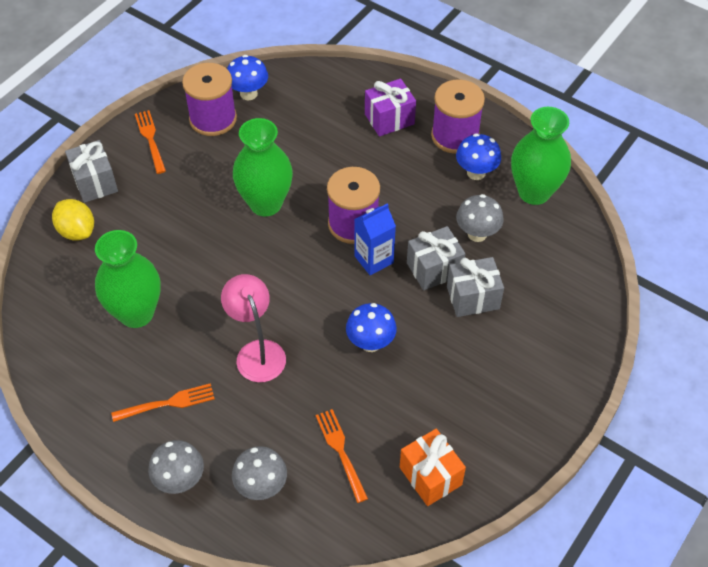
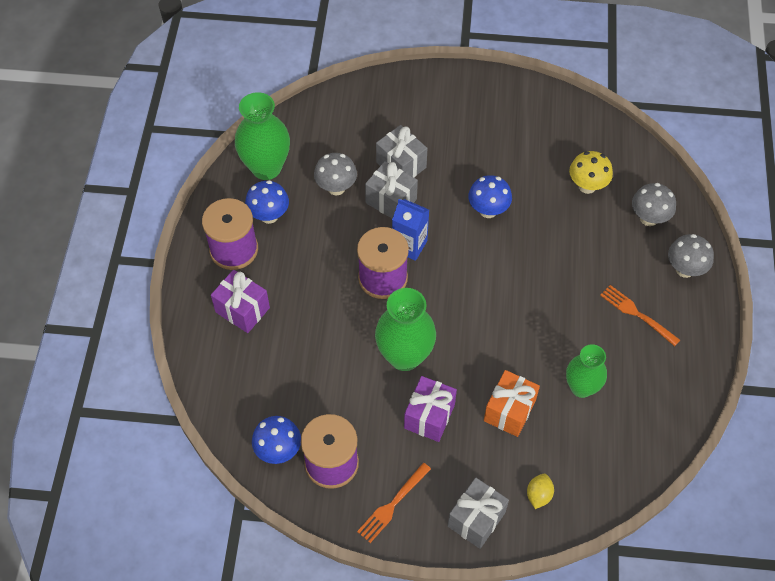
camera: 120 degrees left, 5 degrees up
(77, 231) = (538, 495): yellow lemon -> yellow lemon, size x0.64
(136, 313) = (581, 387): green vase -> green vase, size x0.66
(200, 194) = (429, 416): none -> purple gift
(257, 352) = (550, 280): pink lamp -> none
(340, 451) = (587, 186): orange fork -> yellow mushroom
(430, 476) = (564, 128): orange gift -> orange gift (509, 411)

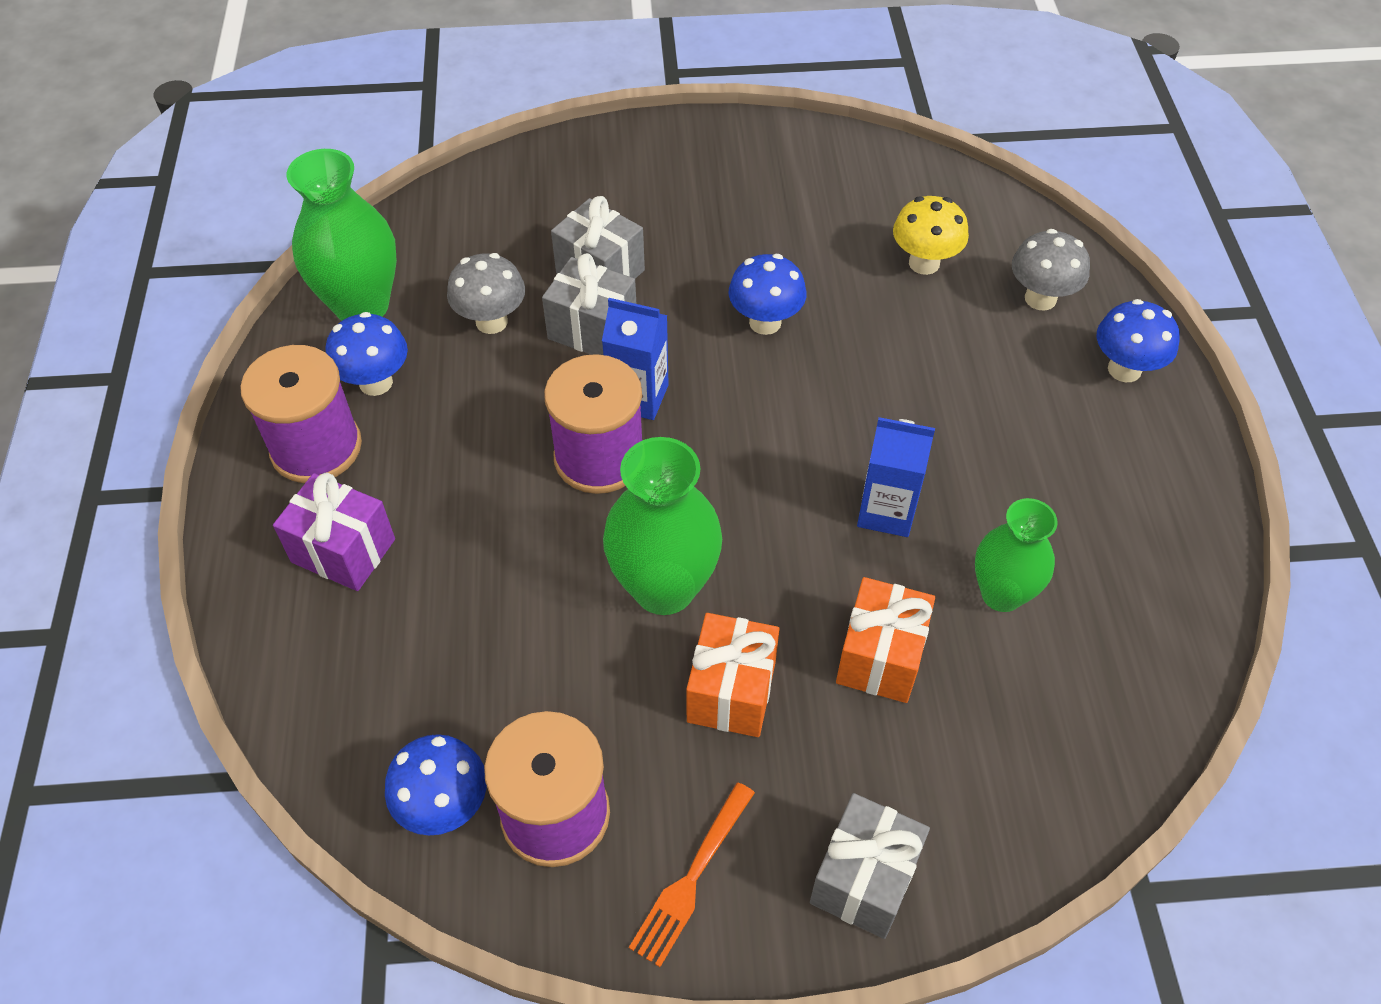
camera: 10 degrees left, 5 degrees down
(429, 416) = (731, 691): purple gift -> orange gift
(531, 332) = (886, 511): none -> blue carton
(538, 495) = (974, 809): yellow lemon -> none
(636, 314) = (1064, 453): orange fork -> none
(684, 269) = (1124, 369): grey mushroom -> blue mushroom

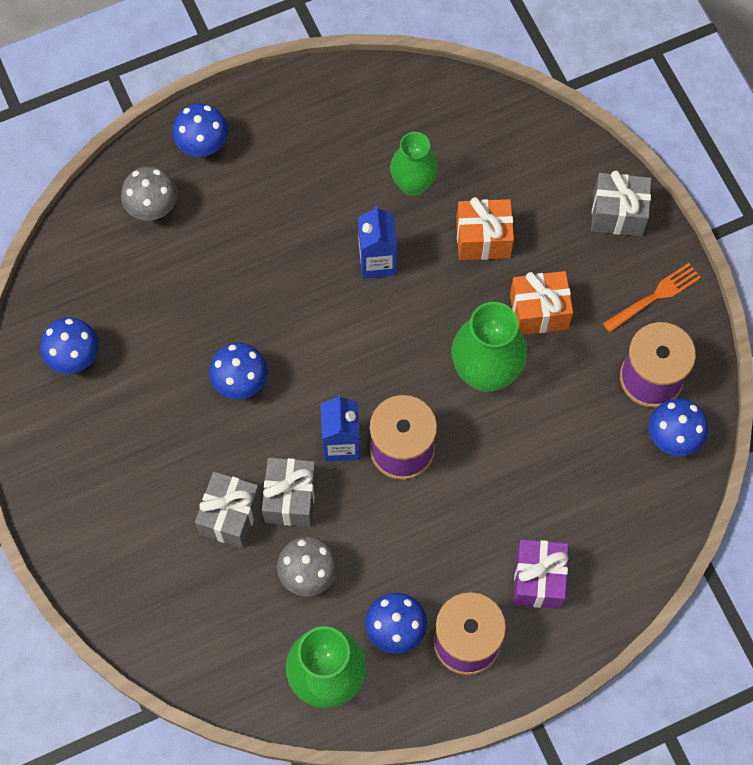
camera: 110 degrees left, 15 degrees up
(691, 879) = (655, 296): orange fork -> orange fork turned 45 degrees counterclockwise
(858, 189) = (75, 357): none -> blue mushroom
(924, 263) = (142, 291): yellow mushroom -> none

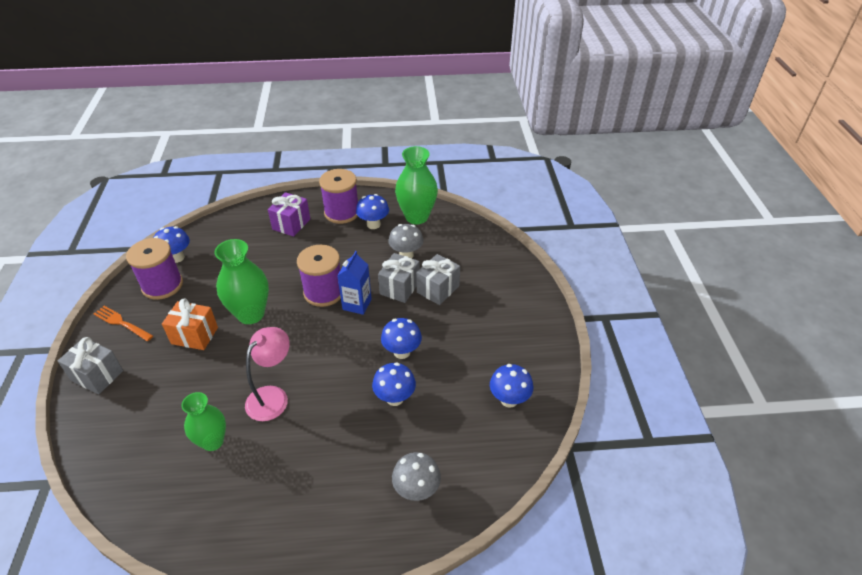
camera: 160 degrees left, 25 degrees down
(203, 146) = (354, 531): blue mushroom -> blue mushroom (395, 398)
(377, 261) = (273, 396): blue carton -> pink lamp
(483, 239) = (194, 388): orange gift -> none
(655, 296) = (121, 323): orange fork -> orange fork turned 45 degrees clockwise

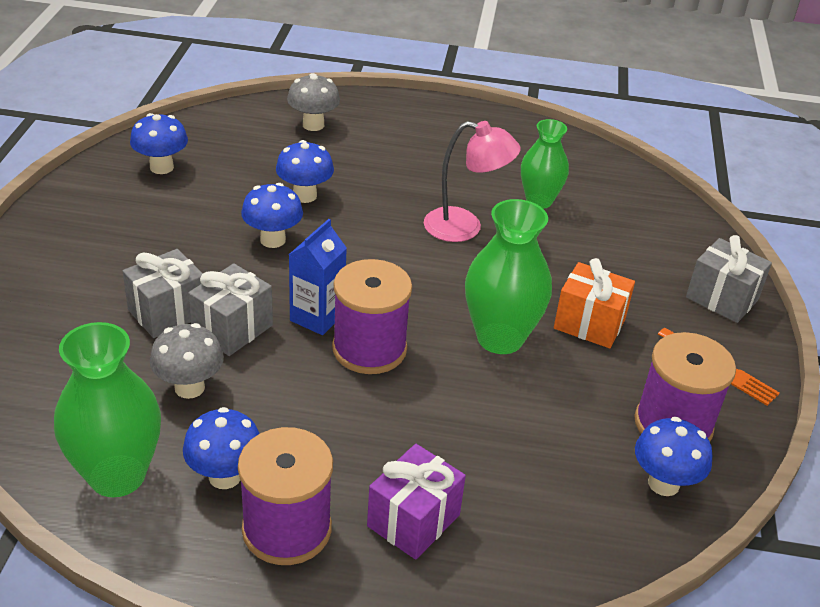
camera: 170 degrees left, 5 degrees down
(273, 396) = (465, 227): pink lamp -> pink lamp turned 120 degrees counterclockwise

